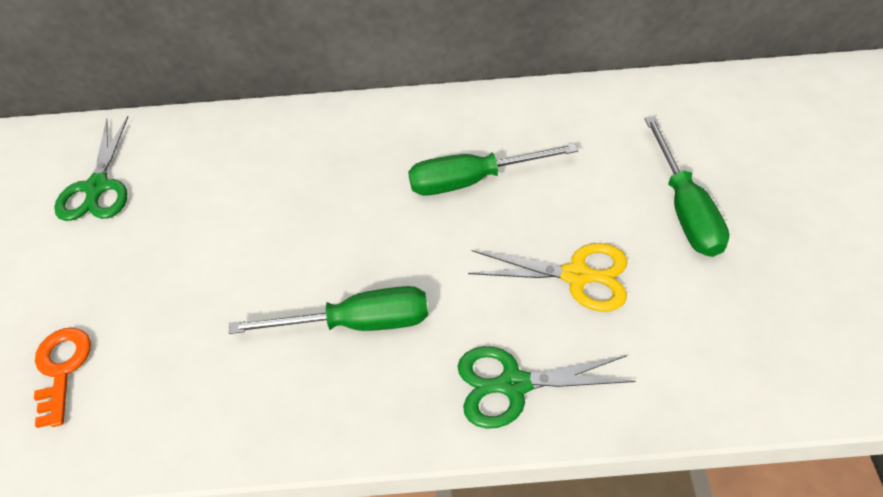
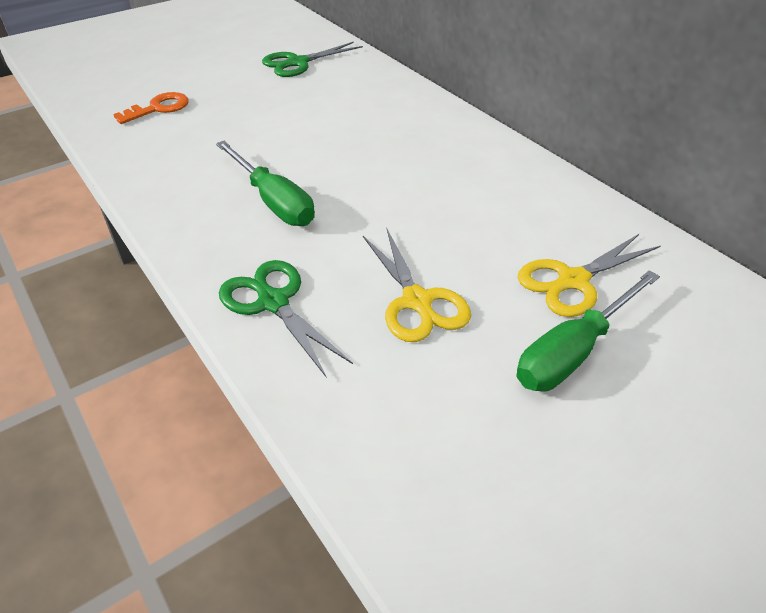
camera: 55 degrees right, 10 degrees down
(472, 180) = (463, 204): green screwdriver -> none
(612, 166) = (572, 281): none -> yellow scissors

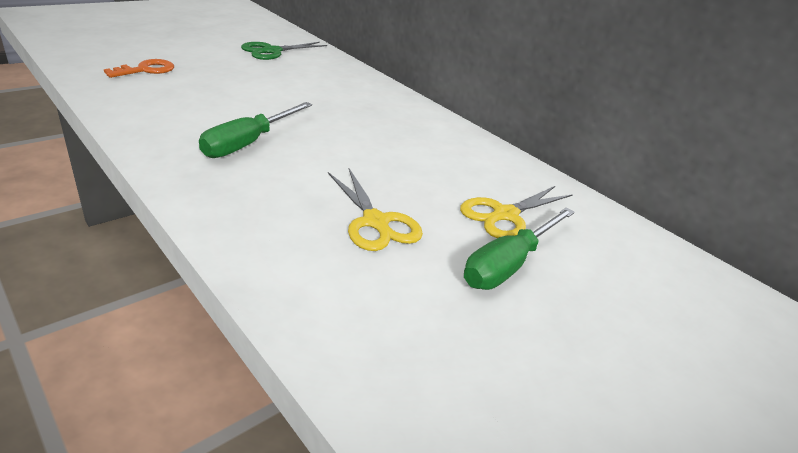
camera: 10 degrees left, 10 degrees down
(272, 302) = (246, 215): green scissors -> none
(273, 201) = (248, 143): green screwdriver -> green screwdriver turned 75 degrees clockwise

